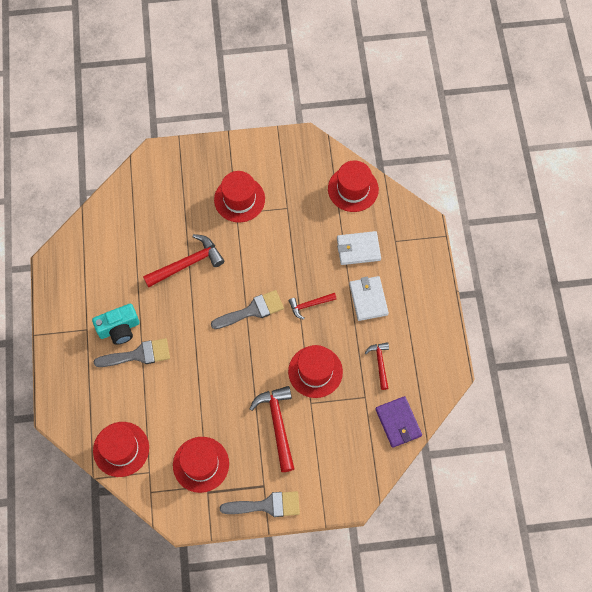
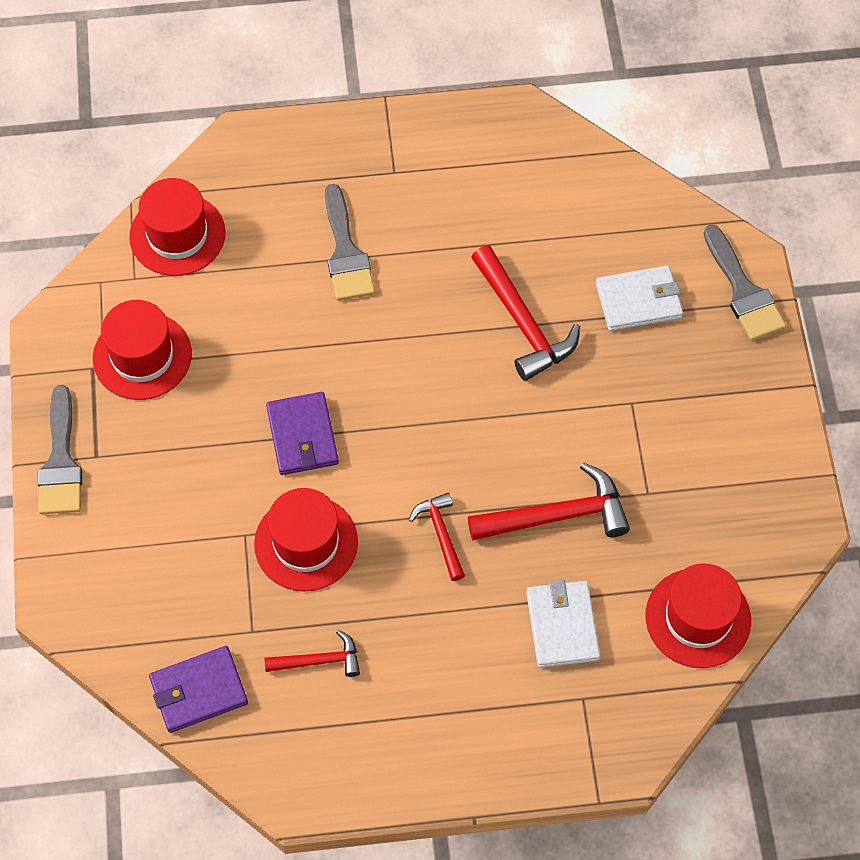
camera: 90 degrees right, 5 degrees down
(119, 329) = (395, 221): turquoise camera -> none
(239, 199) = (662, 407): red hat -> none
(252, 310) = (429, 433): grey brush -> grey brush (743, 291)
(252, 375) = (302, 436): none -> purple wallet
(277, 425) = (206, 478): red hammer -> red hammer (556, 515)
(368, 299) = (453, 642): white wallet -> white wallet (638, 301)

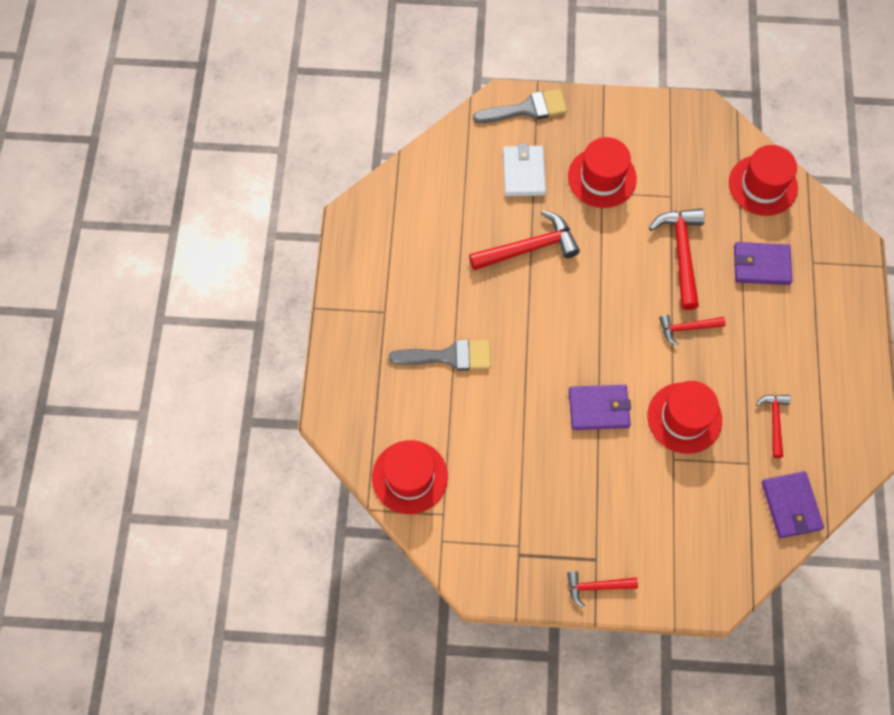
camera: 80 degrees left, 5 degrees up
(61, 461) = (597, 586): grey brush -> red hammer
(142, 356) = (514, 516): red hat -> red hat (602, 177)
(562, 625) = (761, 265): white wallet -> purple wallet

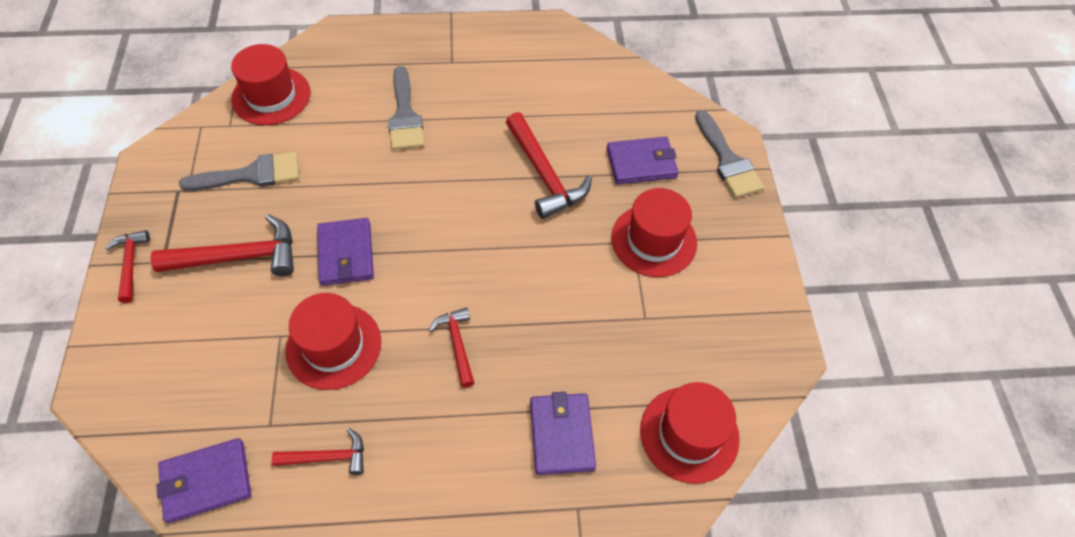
camera: 80 degrees right, 10 degrees down
(506, 490) = (251, 175): none -> grey brush
(523, 172) = (641, 163): white wallet -> purple wallet
(681, 254) = (563, 333): red hammer -> red hammer (238, 257)

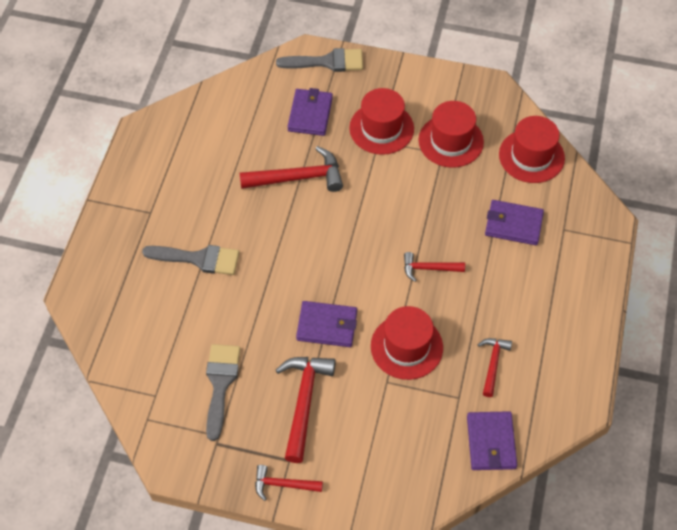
camera: 70 degrees left, 0 degrees up
(271, 96) = (133, 357): red hat -> red hat (451, 141)

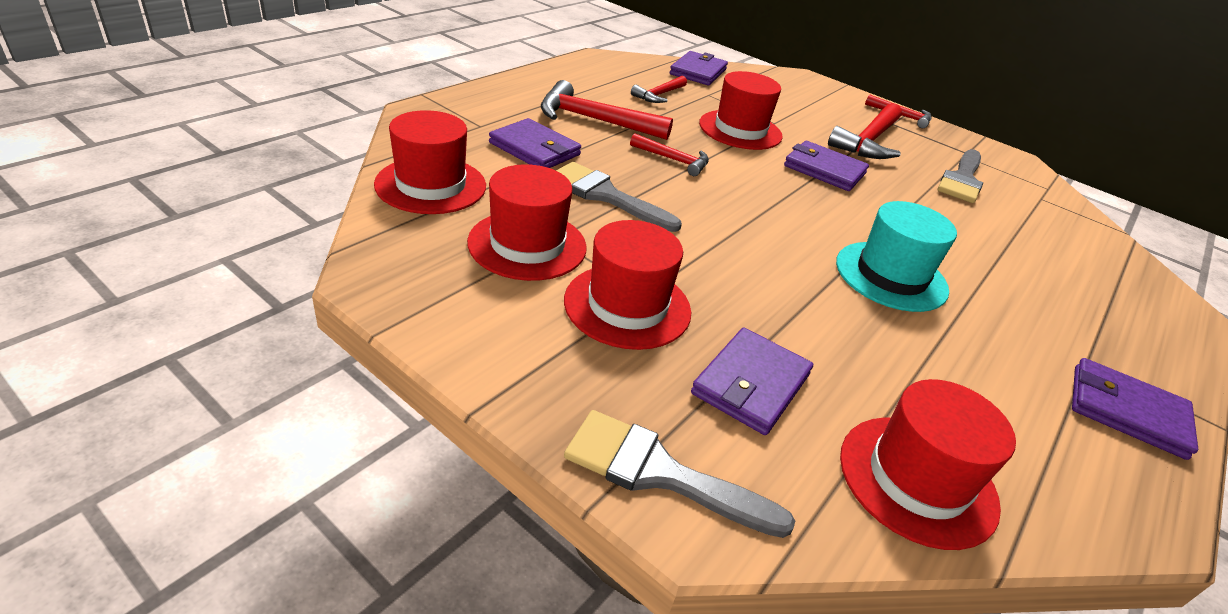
camera: 160 degrees left, 20 degrees down
(137, 185) = (1126, 411): none -> purple wallet
(198, 259) = (994, 278): grey brush -> grey brush (606, 196)
(234, 103) = (917, 479): none -> red hat
(260, 224) = (891, 276): none -> turquoise hat
(298, 178) = (812, 303): red hammer -> red hammer (595, 120)

